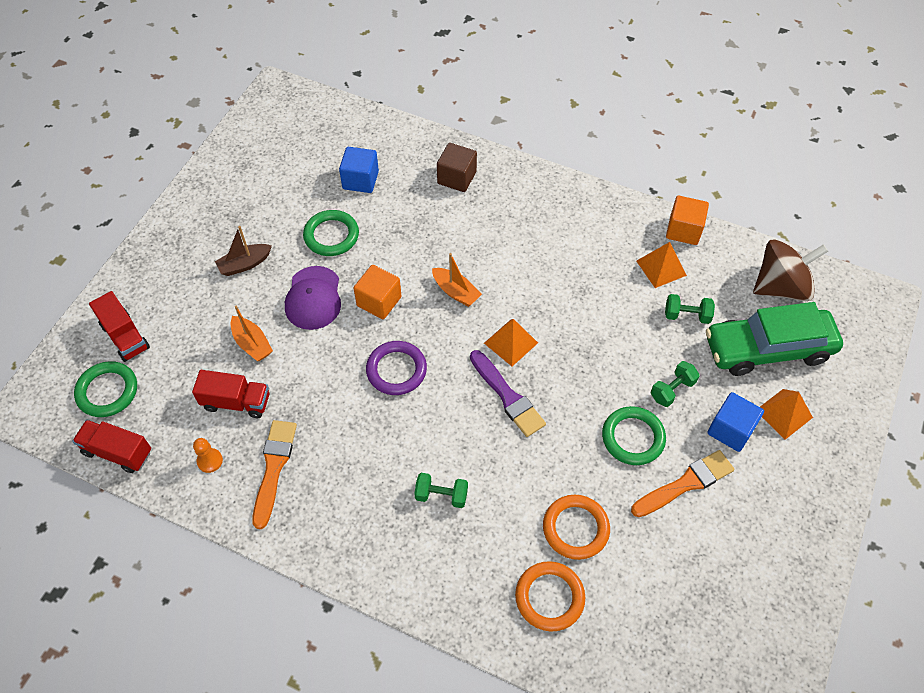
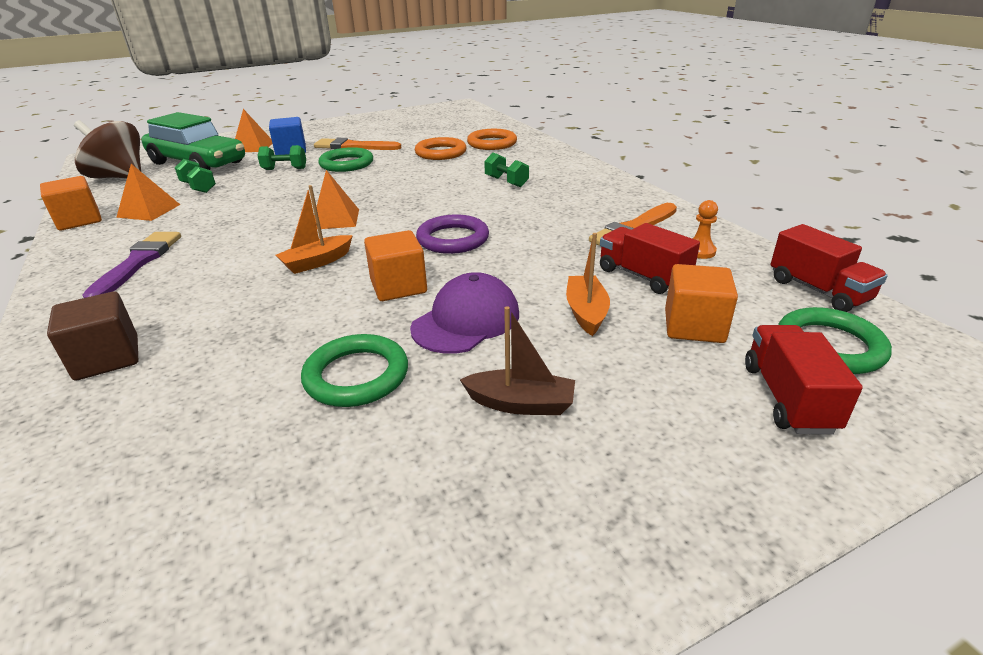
camera: 140 degrees left, 25 degrees down
(185, 366) = (694, 326): none -> orange cube
(360, 180) = (204, 432): blue cube -> none
(456, 292) = (317, 262): orange boat -> orange boat turned 120 degrees counterclockwise
(507, 396) = (389, 199): purple brush -> purple brush (138, 263)

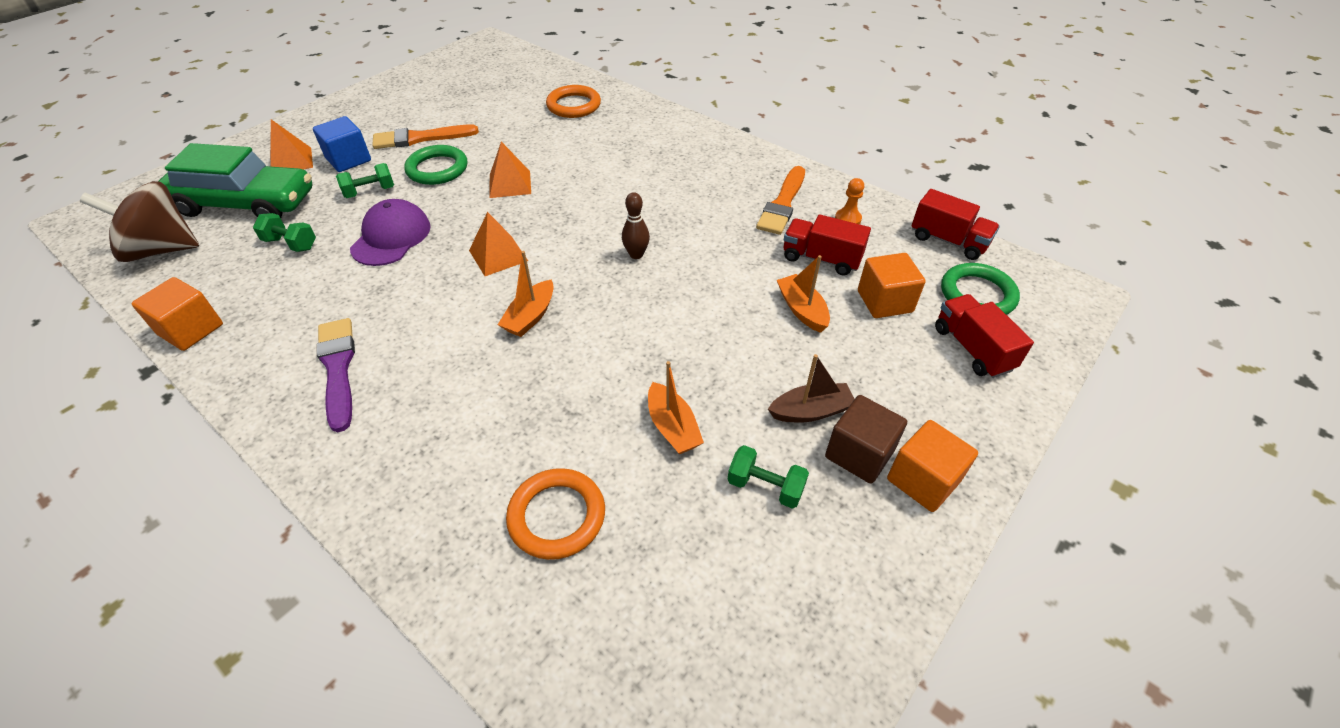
camera: 25 degrees left, 15 degrees up
(107, 358) = (434, 484): brown cube -> brown cube (859, 454)
(149, 210) = (266, 293): orange pyramid -> orange pyramid (510, 184)
(356, 376) = (672, 427): green ring -> orange boat
(398, 286) = (631, 325): orange cube -> orange cube (923, 480)
(440, 153) = (529, 131): orange ring -> orange ring (557, 516)
(453, 239) = (636, 254): purple ring -> brown bowling pin
(466, 320) = (716, 345): purple cap -> purple cap (391, 237)
(506, 182) = (630, 164): green dumbbell -> green dumbbell (765, 486)

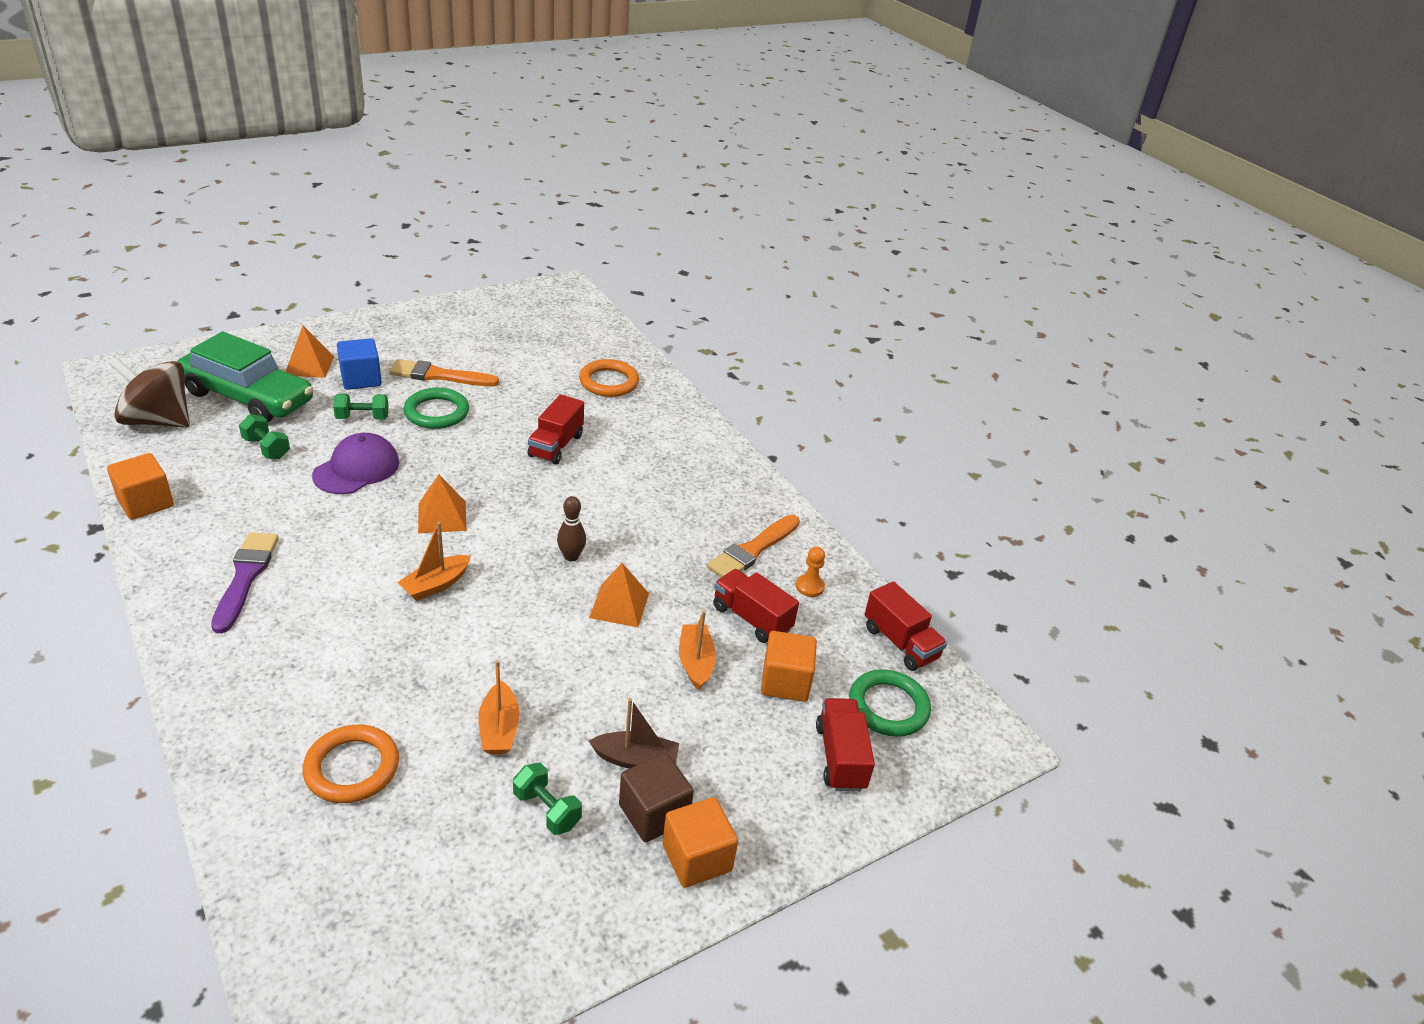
camera: 15 degrees right, 10 degrees down
(510, 184) = (495, 448): orange pyramid -> orange pyramid (619, 605)
(562, 167) = (556, 445): none -> red truck

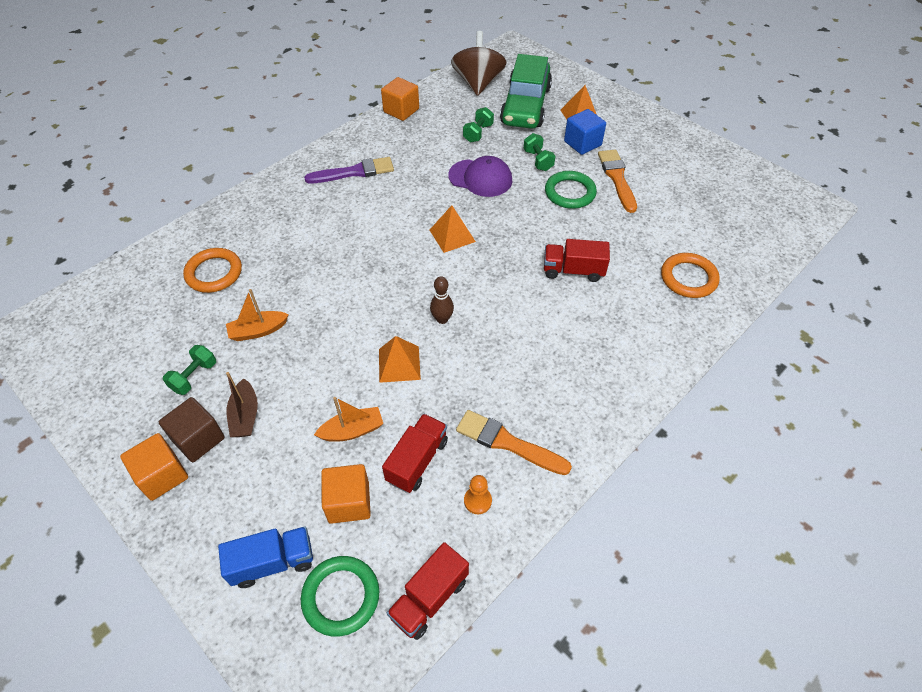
camera: 80 degrees right, 15 degrees up
(436, 585) = (381, 256): orange boat -> none
(840, 757) = (273, 562): red truck -> blue truck

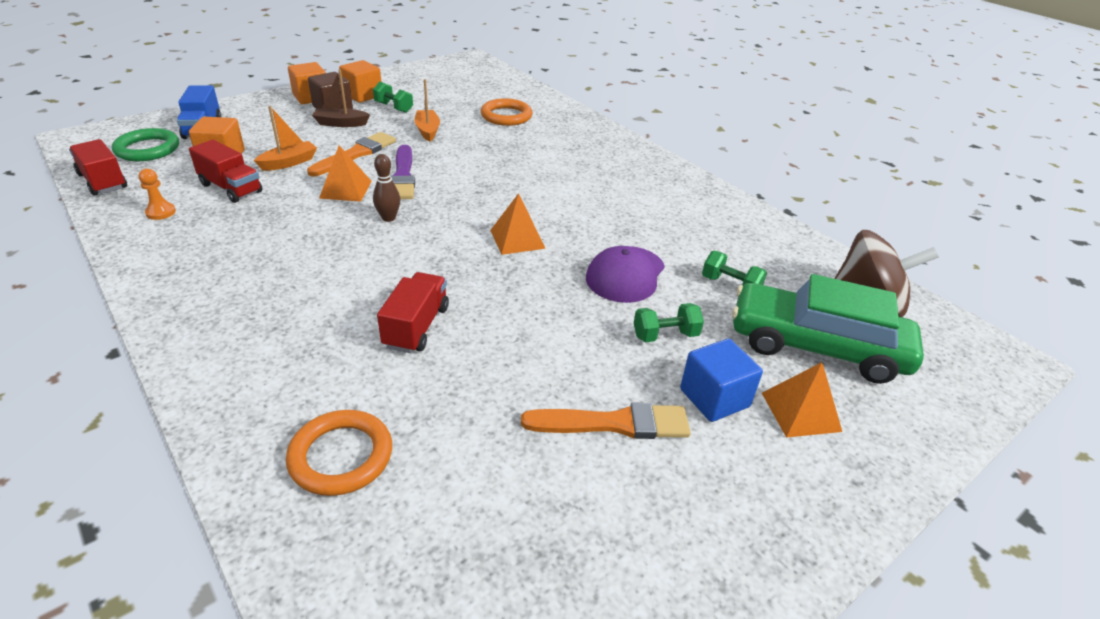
camera: 95 degrees right, 15 degrees down
(352, 430) = (289, 163): orange boat -> orange boat turned 120 degrees counterclockwise
(354, 172) = (643, 187): purple brush -> purple brush (402, 176)
(401, 110) = (773, 227): orange cube -> orange cube (363, 95)
(507, 443) = (204, 236): orange brush -> orange brush (356, 154)
(570, 193) = (583, 356): green ring -> none

